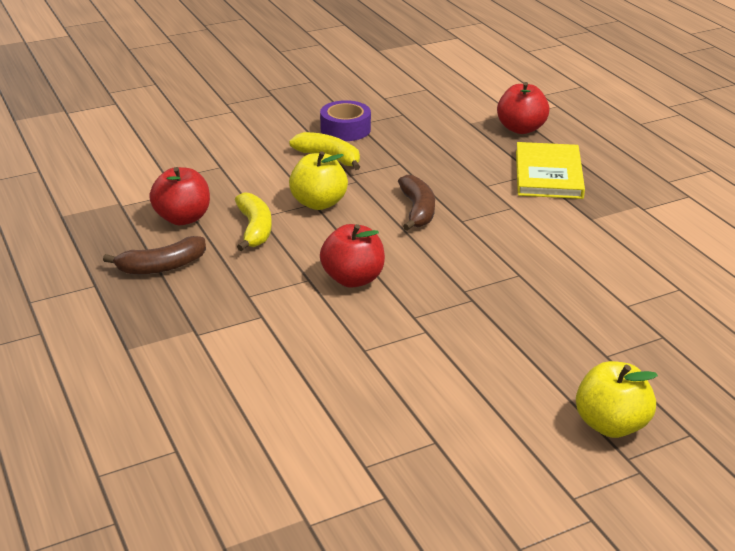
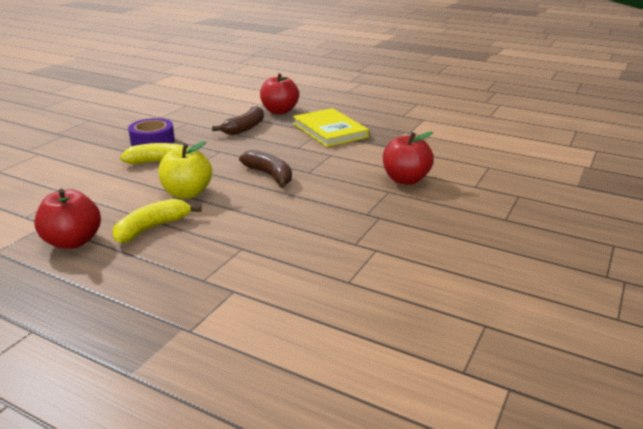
camera: 35 degrees left, 5 degrees down
(162, 266) = (92, 287): brown banana -> brown banana (245, 128)
(255, 229) = (152, 228): yellow banana -> yellow banana turned 90 degrees counterclockwise
(353, 279) = (277, 235): red apple -> red apple (405, 179)
(610, 424) = (568, 259): yellow apple -> none

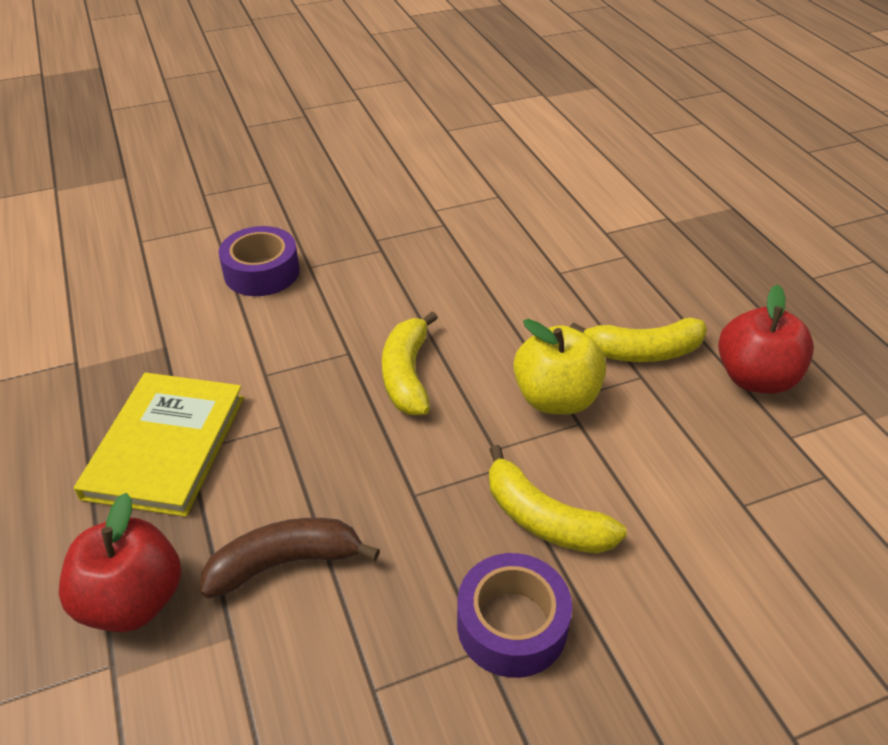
camera: 140 degrees left, 15 degrees up
(270, 175) = (407, 375): brown banana -> yellow banana
(405, 179) = (262, 272): red apple -> purple tape

